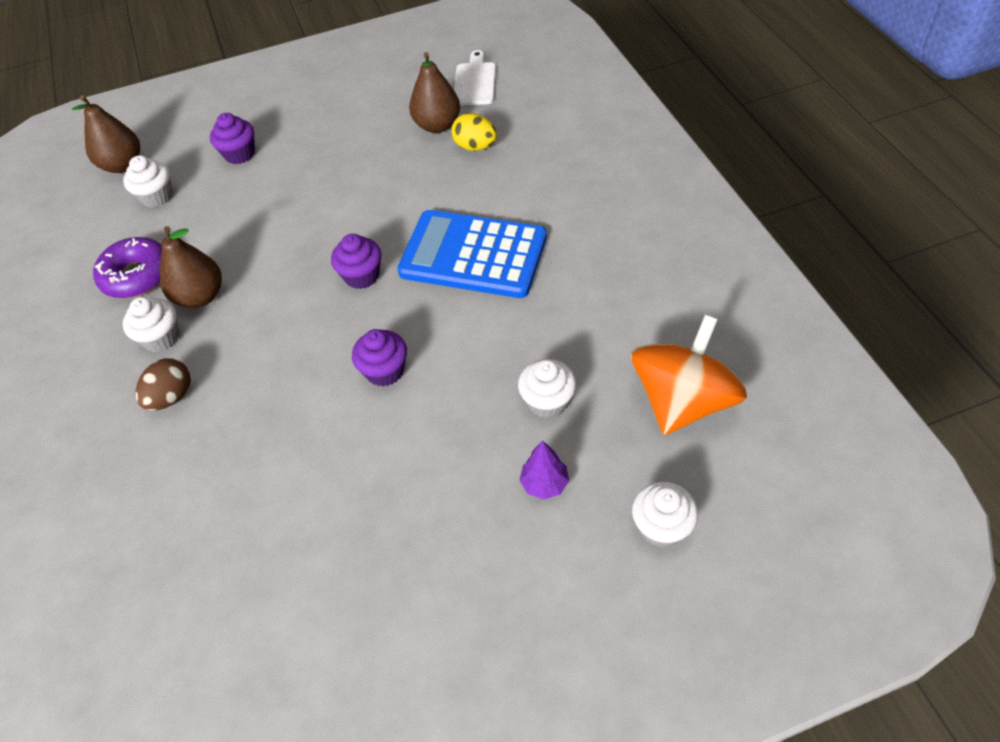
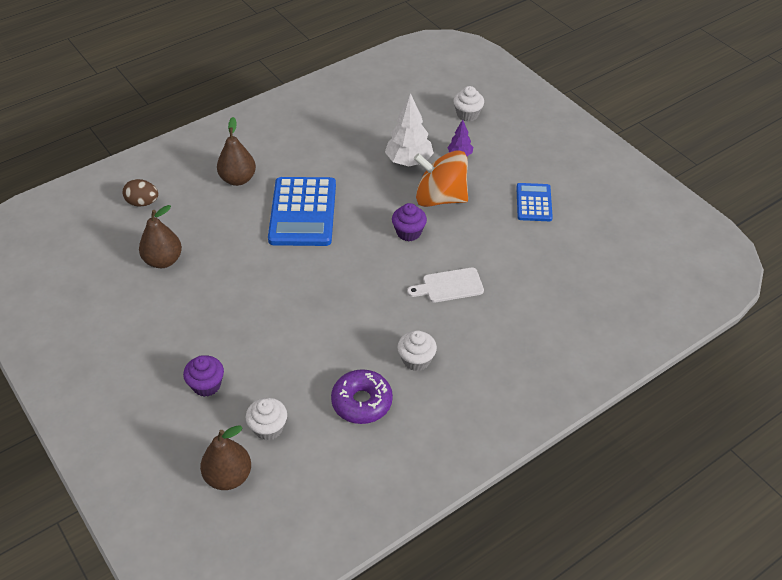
camera: 110 degrees left, 5 degrees down
(171, 397) = (462, 333): brown egg -> brown egg (143, 203)
(200, 296) = (373, 351): brown pear -> brown pear (238, 179)
(361, 276) = (333, 264): purple cupcake -> none
(381, 574) = (533, 203): none -> blue calculator
(475, 82) = (105, 249): white cutting board -> white cutting board (449, 286)
(475, 147) = (189, 233): yellow egg -> none
(547, 401) = (409, 161): white cupcake -> white tree
(682, 401) = (393, 114): orange spinning top -> orange spinning top (440, 198)

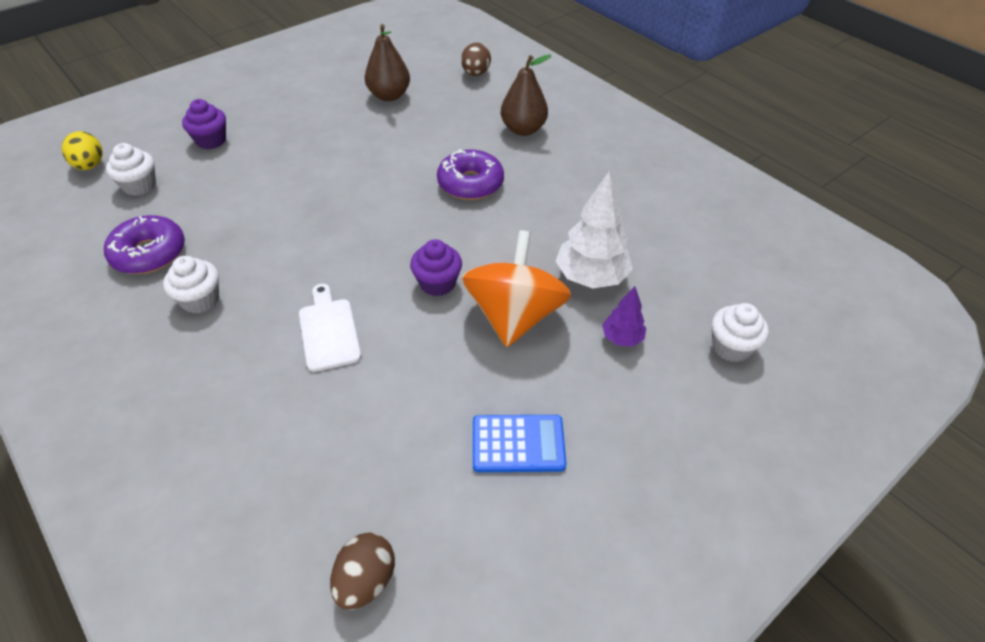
camera: 85 degrees right, 0 degrees up
(228, 476) = (90, 166): brown pear -> yellow egg
(303, 212) = (470, 183): blue calculator -> purple donut
(615, 262) = (365, 581): none -> brown egg

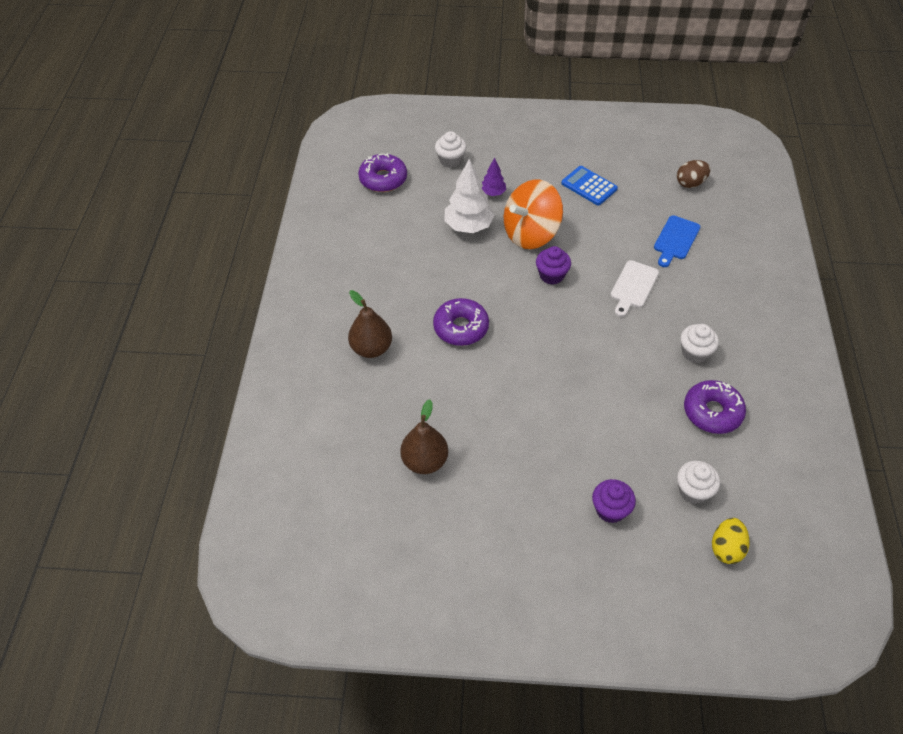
camera: 135 degrees left, 5 degrees up
(318, 439) = (675, 240): none -> blue cutting board
(475, 73) = (328, 436): brown egg -> none
(754, 268) = (383, 179): none -> purple donut

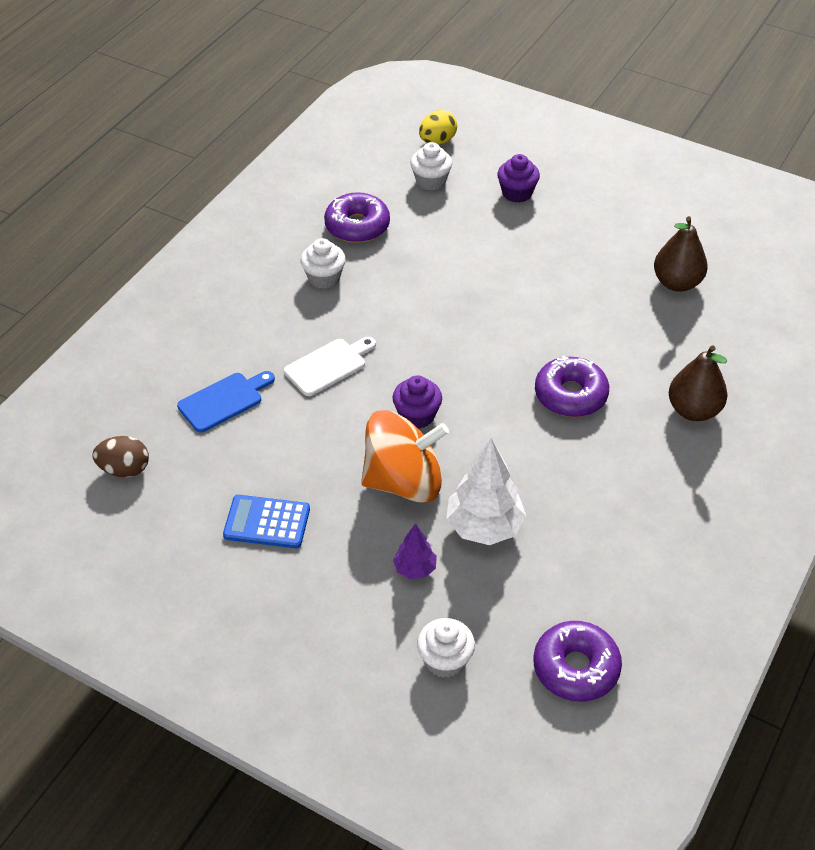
camera: 155 degrees left, 5 degrees down
(589, 186) = (267, 522): blue calculator -> blue calculator turned 120 degrees clockwise

